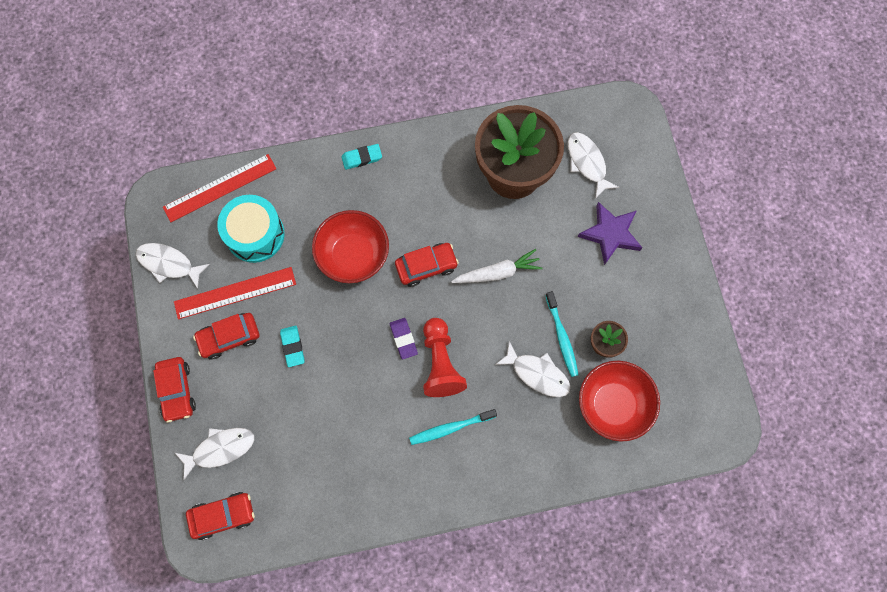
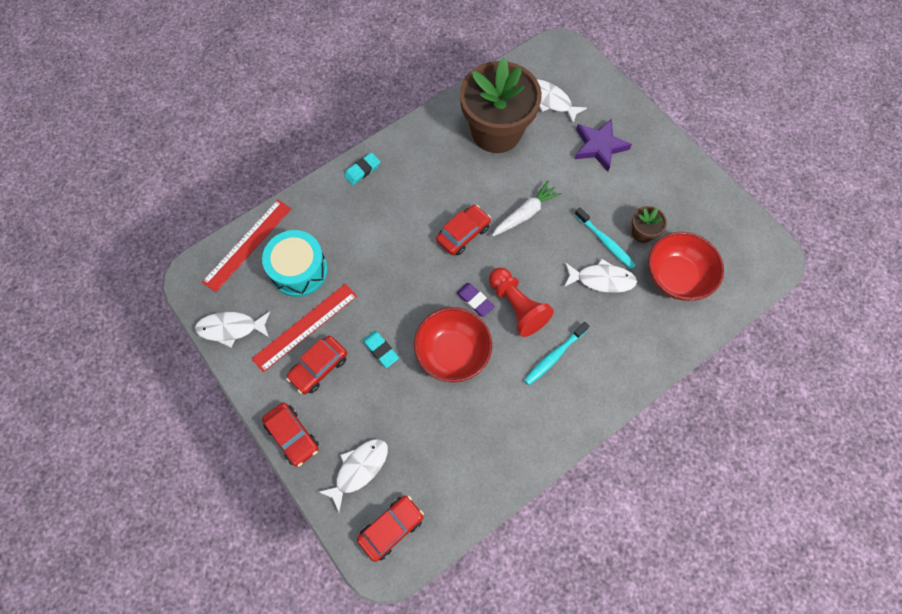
camera: 25 degrees left, 5 degrees down
(353, 255) = (395, 251): red bowl -> red bowl (453, 353)

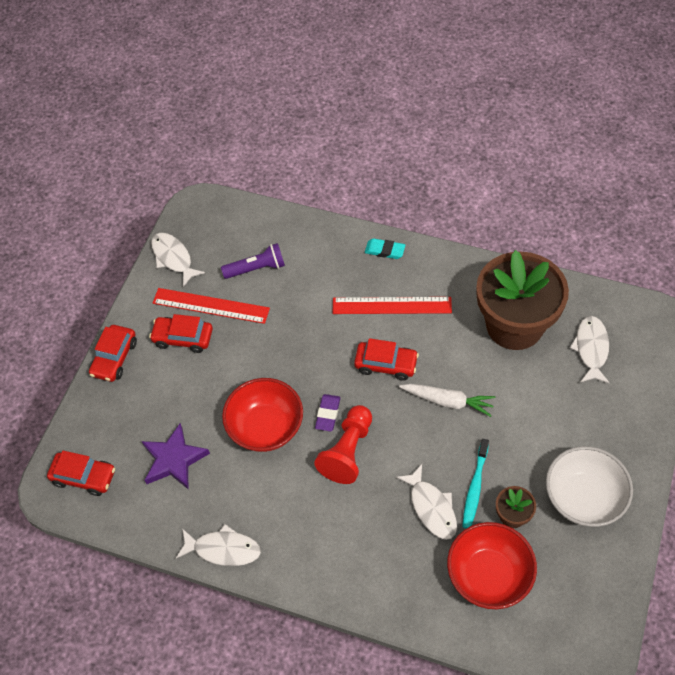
camera: 60 degrees right, 10 degrees down
(247, 245) = (252, 220): red ruler -> red ruler (392, 306)
(299, 270) = (256, 268): turquoise drum -> purple flashlight
(359, 469) = (117, 422): white fish -> white fish (223, 549)
(381, 350) = (229, 372): turquoise eraser -> none
(554, 356) = (322, 512): turquoise toothbrush -> none
(599, 146) = (577, 421): purple star -> purple star (174, 459)
(658, 182) = (583, 498): none -> white bowl

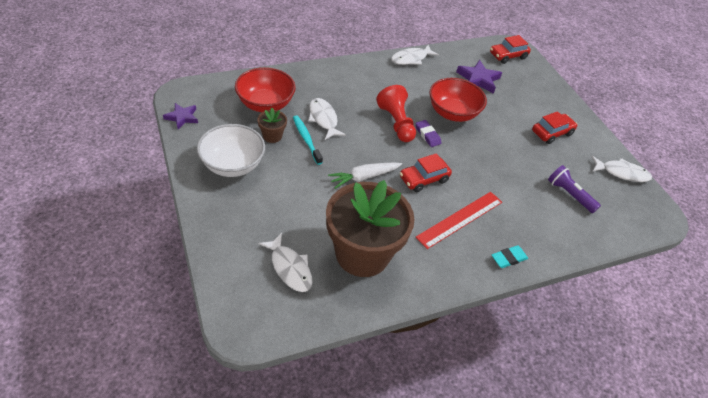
camera: 130 degrees right, 10 degrees down
(114, 358) = (569, 106): red car -> none
(211, 305) = (563, 157): red ruler -> none
(256, 268) = (569, 194): purple flashlight -> purple flashlight turned 105 degrees clockwise
(431, 507) = (323, 119): white fish -> white fish turned 45 degrees clockwise
(610, 612) = (182, 117): none -> purple star

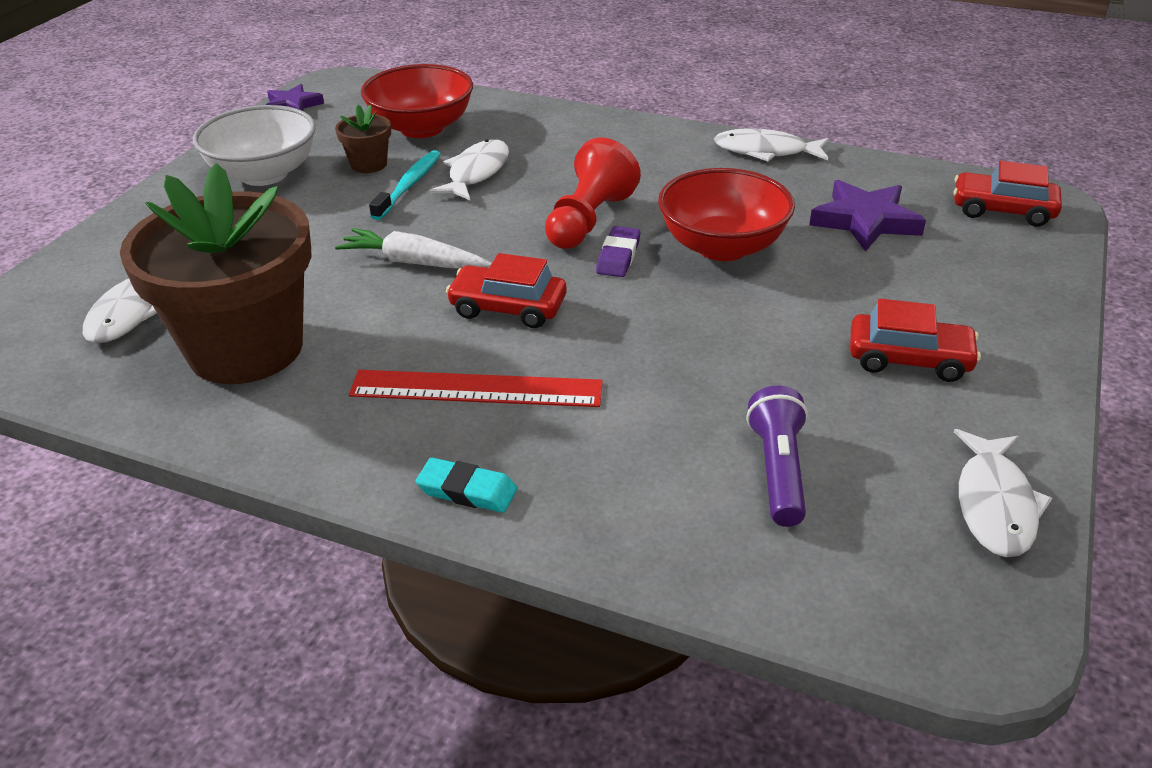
camera: 50 degrees right, 10 degrees down
(621, 173) = (995, 504): white fish -> white fish turned 45 degrees clockwise

